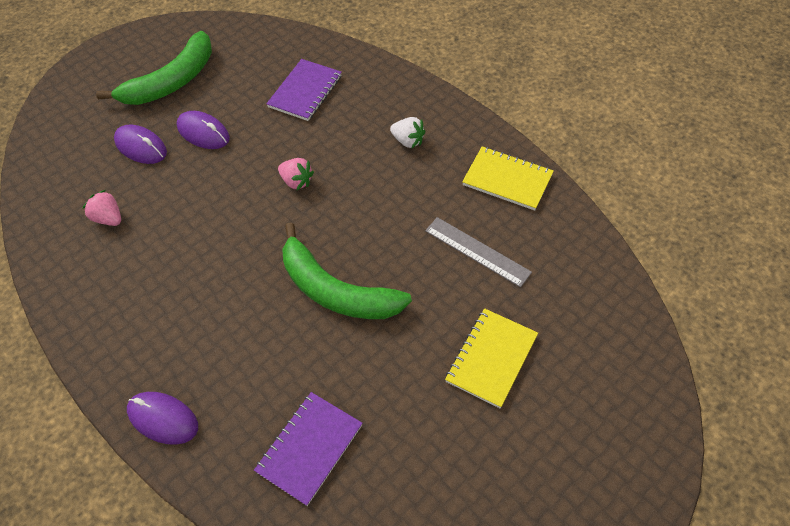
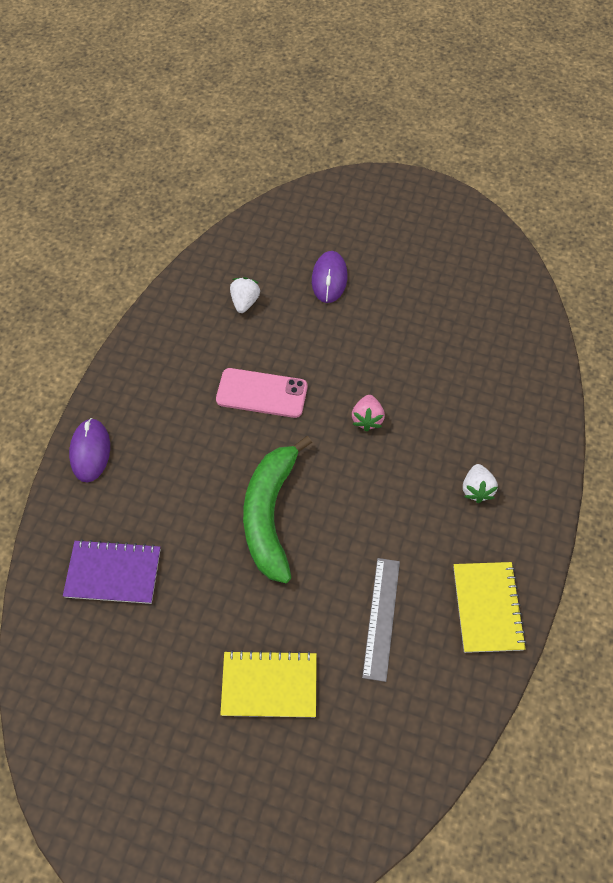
camera: 60 degrees right, 5 degrees up
(108, 218) = (245, 302): pink strawberry -> white strawberry
(171, 82) = (415, 256): green banana -> none
(203, 133) = (374, 315): purple mouse -> none
(213, 246) = (262, 393): none -> pink phone
(305, 91) = (477, 367): purple notebook -> none

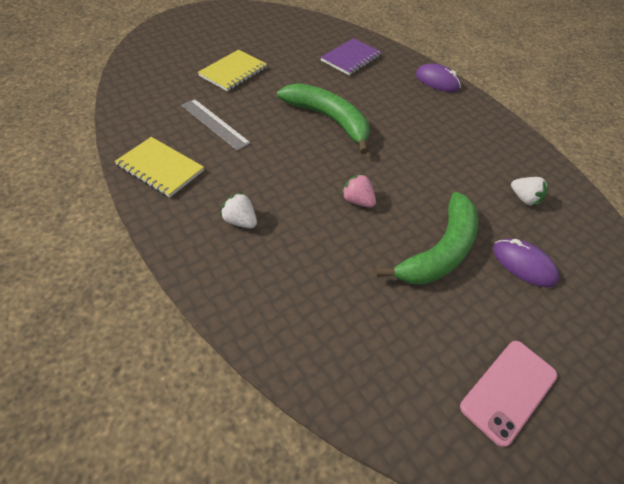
camera: 120 degrees right, 10 degrees down
(262, 393) = (426, 163): pink phone -> pink phone (509, 391)
(368, 335) = (439, 251): none -> green banana

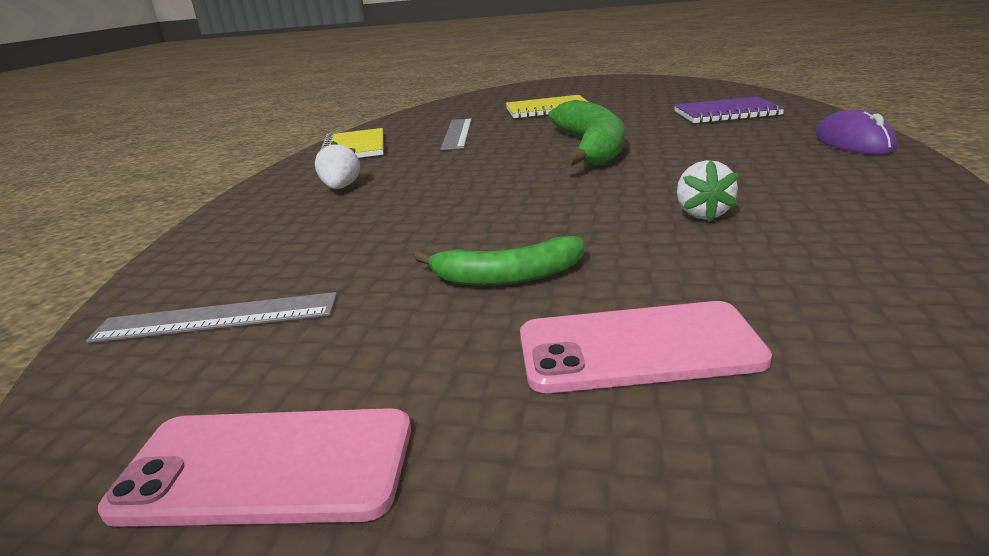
camera: 55 degrees right, 25 degrees down
(357, 201) = (490, 206): pink strawberry -> none
(370, 355) = (216, 318): none -> grey ruler
(439, 251) = (507, 277): green banana -> green banana, size x0.58
(523, 264) = (638, 348): purple mouse -> pink phone
(524, 199) = (813, 280): white strawberry -> white strawberry (702, 214)

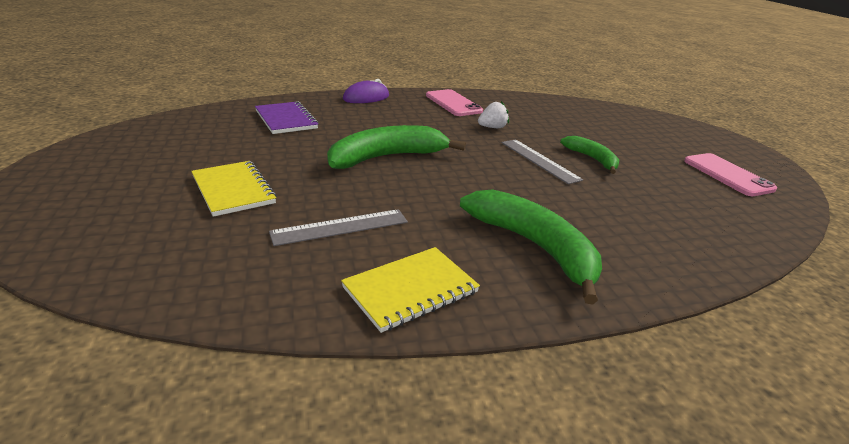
camera: 120 degrees left, 5 degrees up
(216, 318) = (709, 217): grey ruler -> grey ruler (539, 160)
(341, 188) = (535, 247): white strawberry -> green banana
(638, 348) = (608, 135): pink phone -> pink phone (453, 103)

